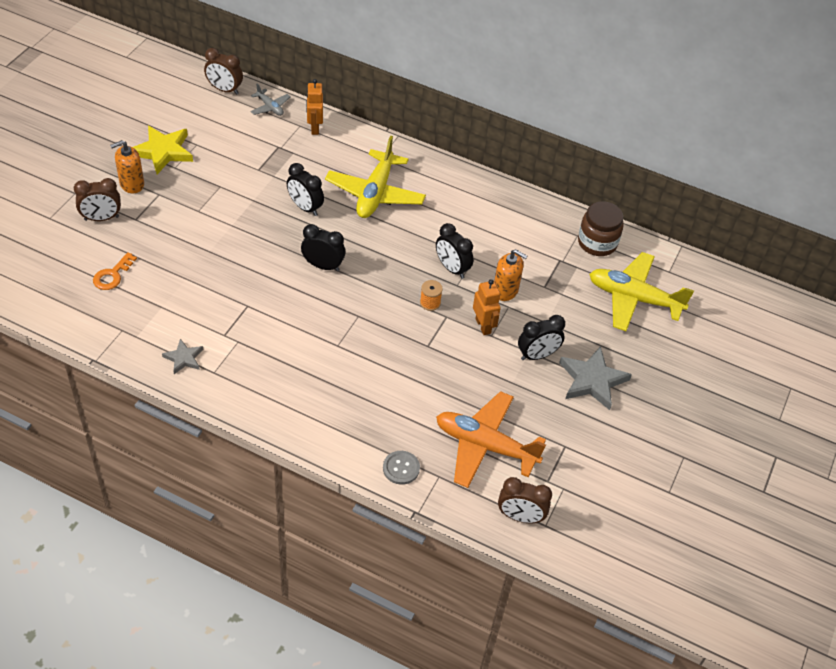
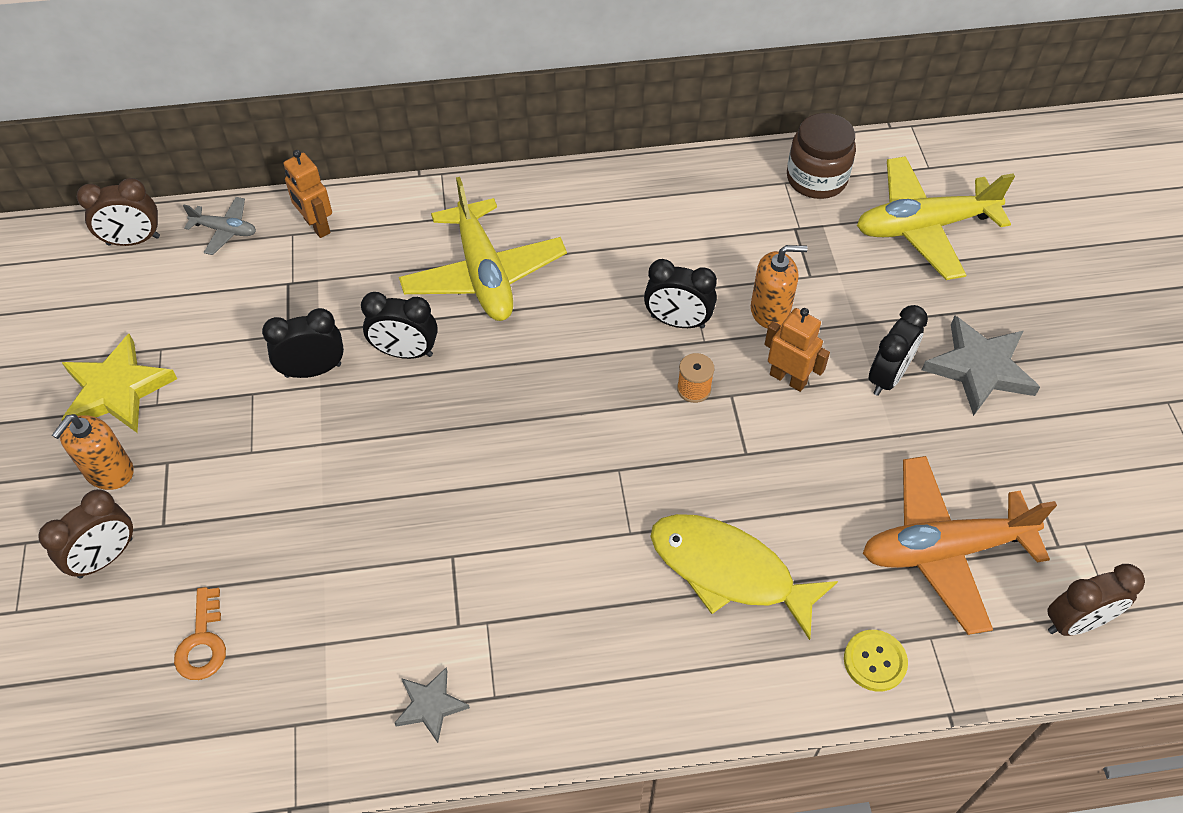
camera: 30 degrees left, 5 degrees up
(323, 266) = (506, 425): black clock -> black clock (313, 370)
(368, 389) = (729, 571): none -> yellow fish
(401, 468) = (875, 661): grey button -> yellow button

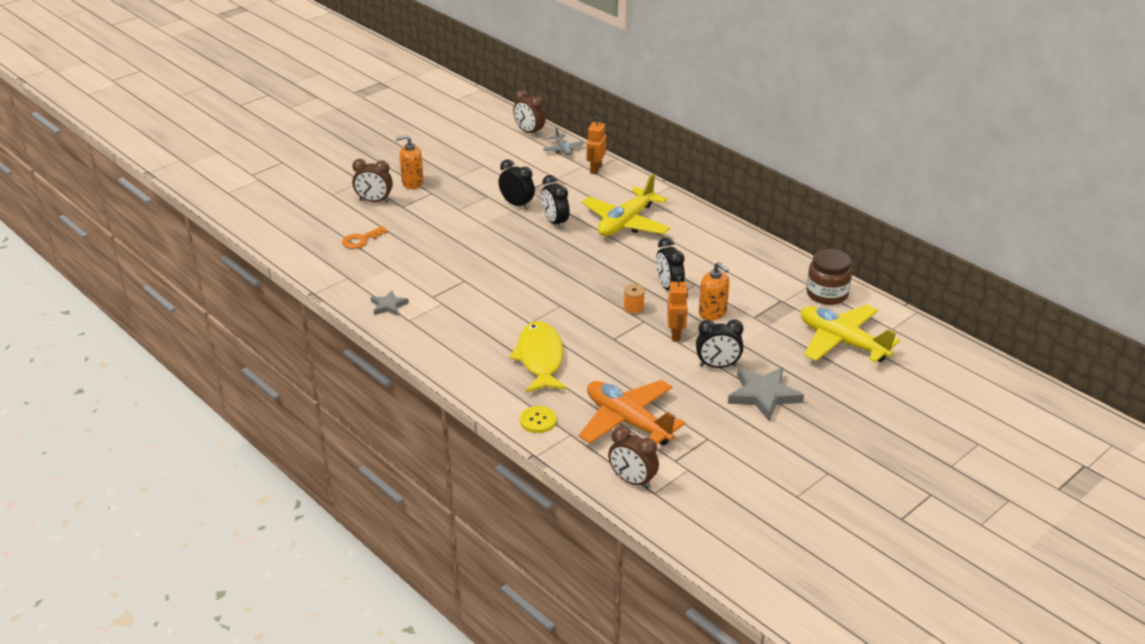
camera: 55 degrees right, 20 degrees down
(116, 390) = (451, 165): yellow star -> none

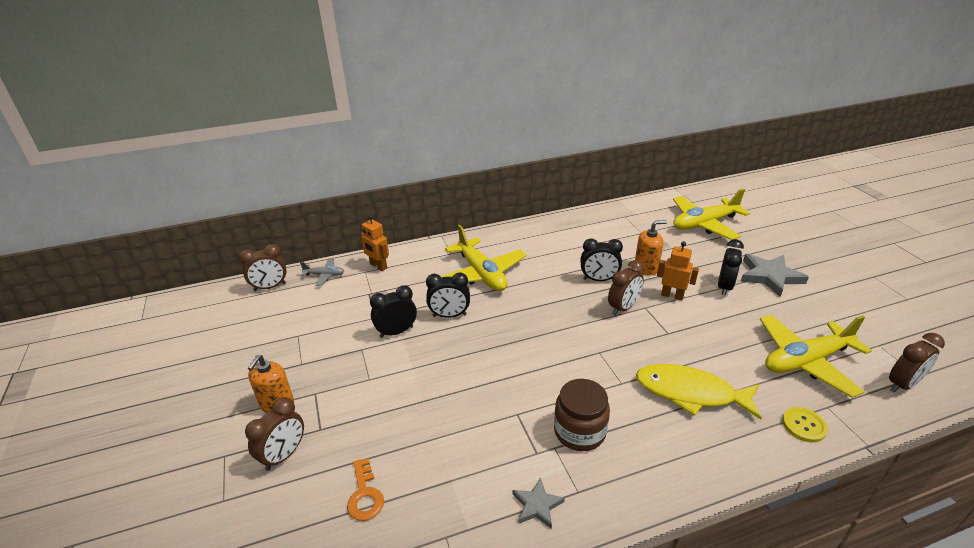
camera: 65 degrees left, 0 degrees up
(628, 421) = (806, 361): orange plane -> yellow plane
(633, 308) = (623, 308): orange spool -> brown clock
(827, 294) = (639, 213): brown jar -> brown jar (579, 431)

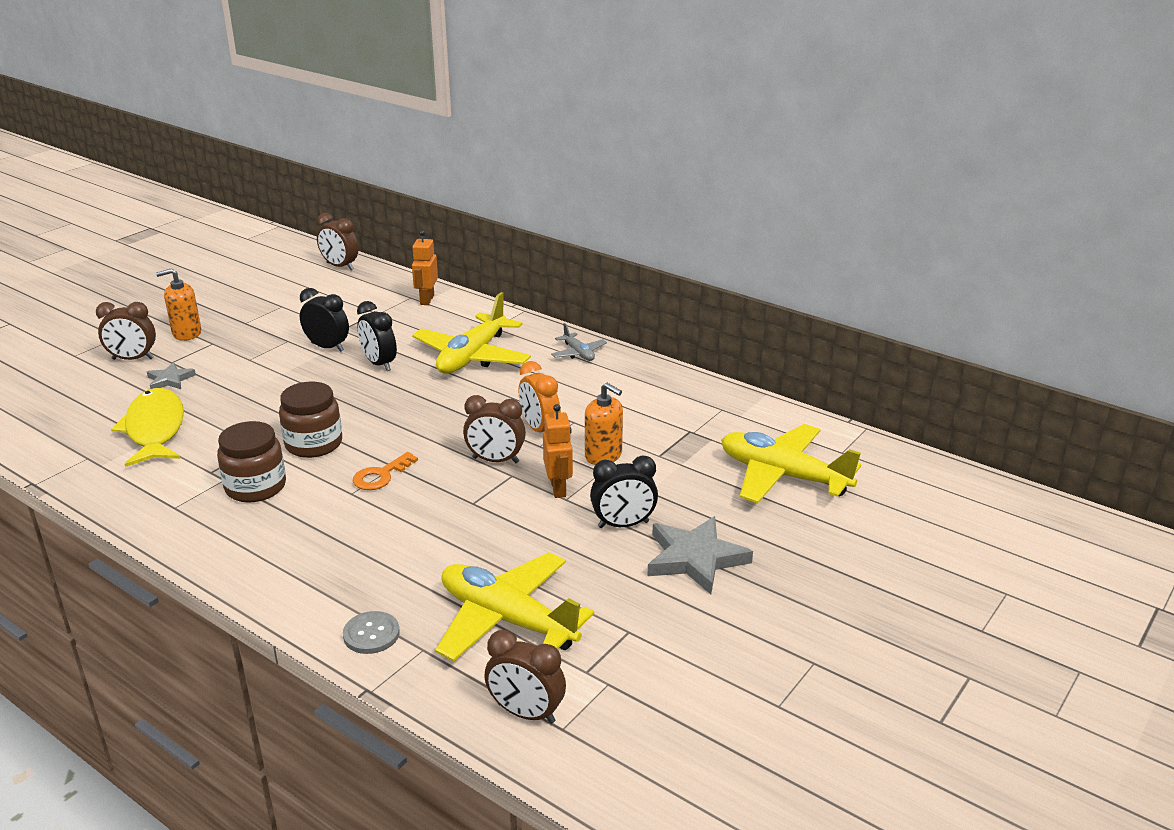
camera: 55 degrees right, 5 degrees down
(324, 275) = (384, 281): grey plane -> grey plane (578, 353)
(365, 495) = (111, 408): orange key -> orange key (381, 476)
(537, 505) = (145, 490): grey star -> grey star (170, 380)
(538, 381) = (313, 444): none -> brown jar
(598, 279) = (539, 429): black clock -> orange clock
(690, 393) = (369, 541): yellow fish -> yellow fish (155, 429)
(804, 425) = (371, 634): yellow button -> grey button

